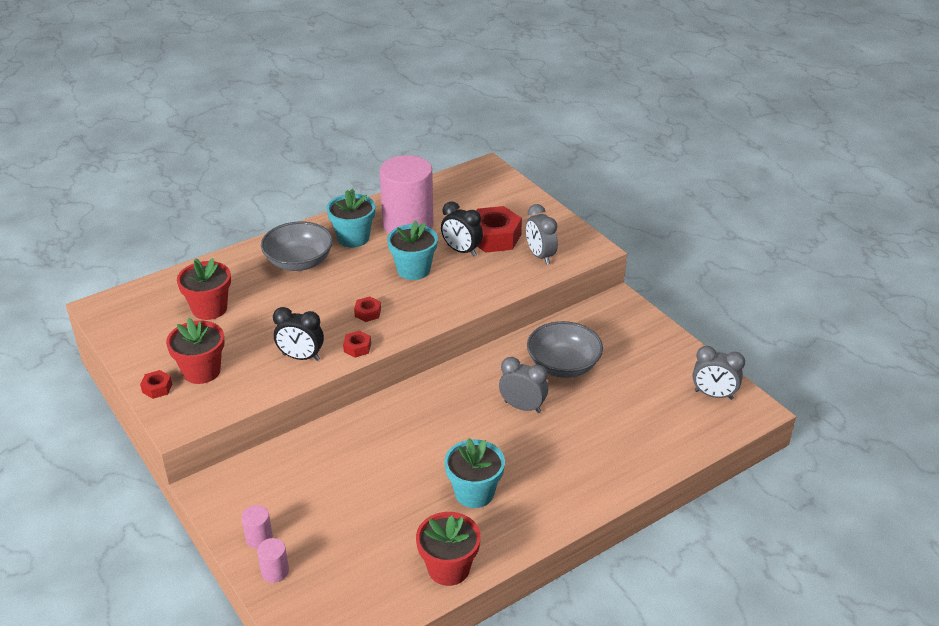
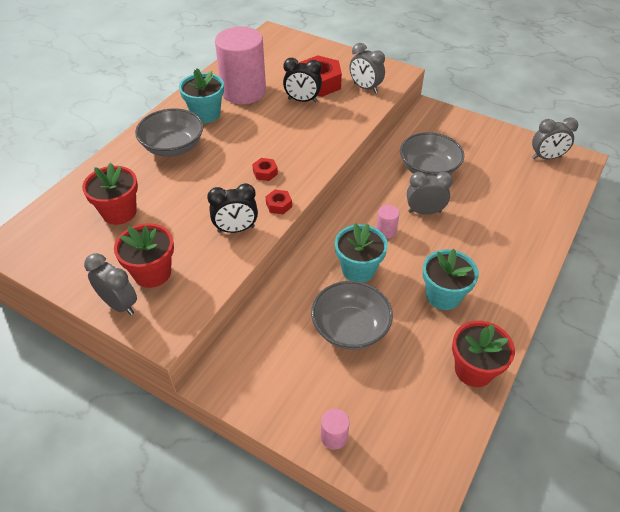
camera: 25 degrees left, 10 degrees up
(157, 388) = (119, 304): red nut -> grey clock
(259, 538) = (297, 410): pink cylinder -> pink cylinder (386, 231)
(359, 489) = (350, 328): none -> grey bowl
(413, 270) = (276, 126): turquoise flower pot -> turquoise flower pot (358, 269)

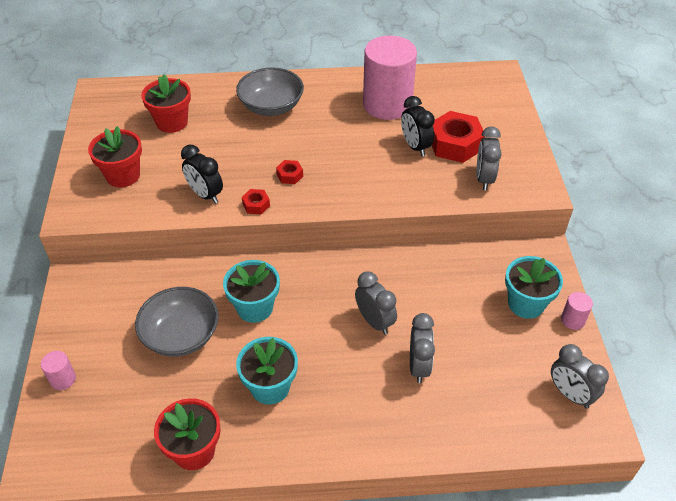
camera: 55 degrees right, 0 degrees up
(119, 304) = (81, 177): grey clock -> grey clock (419, 366)
(206, 114) = (332, 100): turquoise flower pot -> turquoise flower pot (526, 304)
(386, 231) = (321, 304): pink cylinder -> pink cylinder (573, 320)
(428, 169) = (442, 296): grey bowl -> none

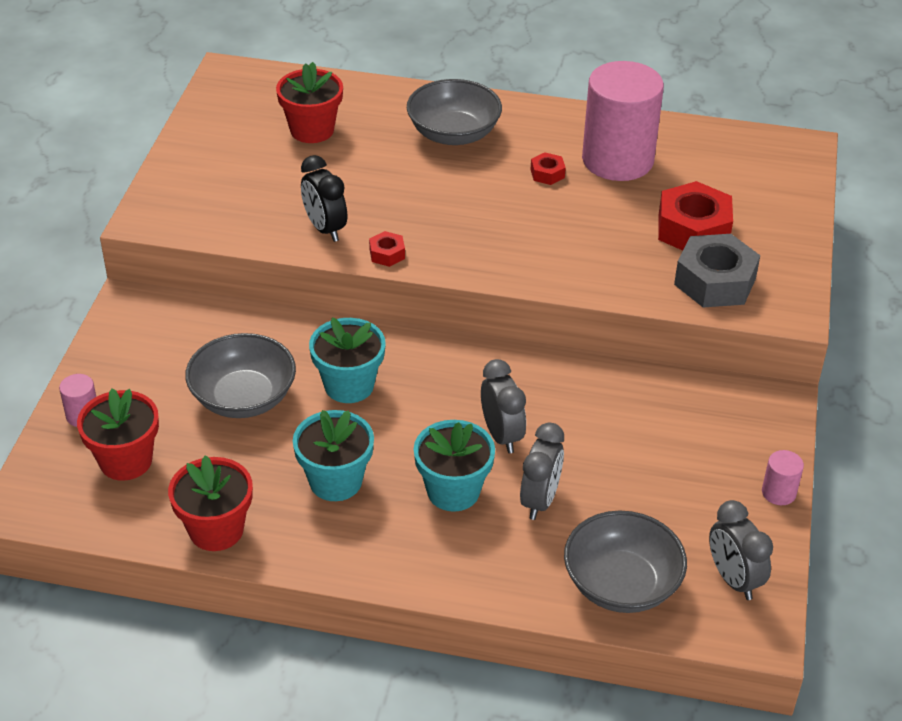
camera: 15 degrees right, 5 degrees down
(123, 175) = (226, 185): red flower pot -> red flower pot (126, 461)
(289, 175) = (445, 226): red nut -> red nut (547, 174)
(415, 146) = (634, 222): black clock -> none
(484, 179) = (715, 282): grey clock -> grey nut
(498, 418) = (621, 584): none -> grey bowl
(526, 304) = (720, 458): turquoise flower pot -> turquoise flower pot (453, 491)

